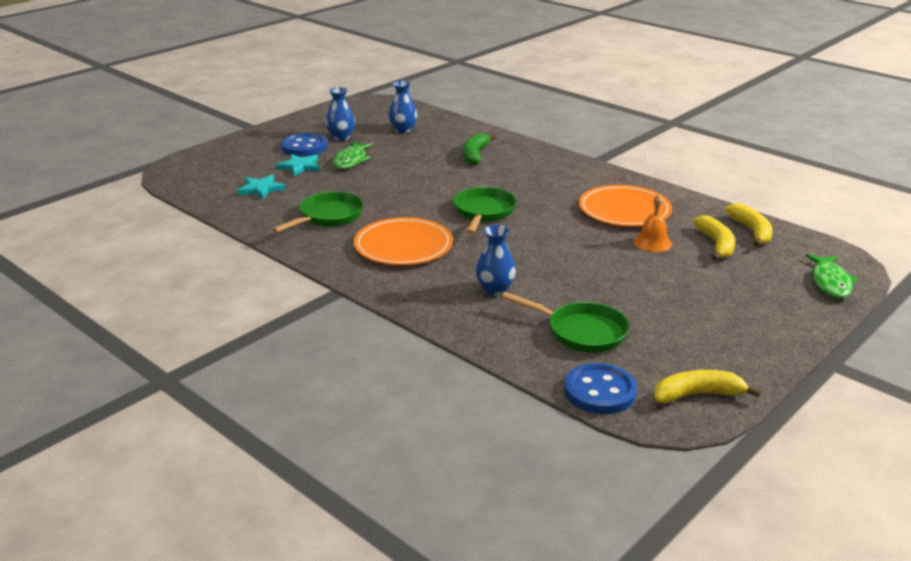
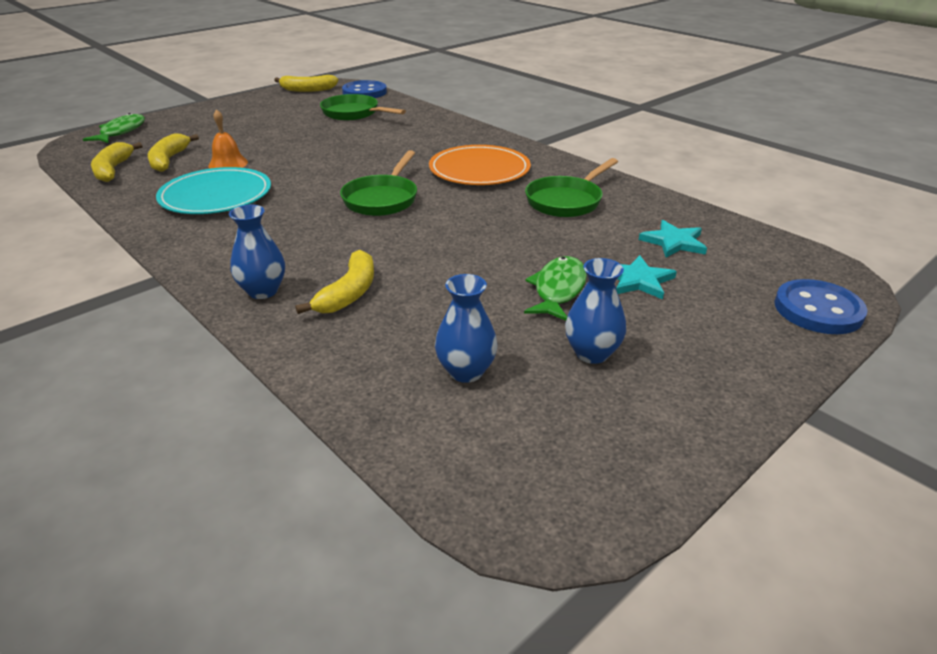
camera: 175 degrees left, 5 degrees up
(304, 147) = (653, 327): blue button -> blue button (818, 310)
(475, 155) = (349, 293): green banana -> yellow banana
(495, 290) = (404, 136): blue vase -> blue vase (263, 291)
(624, 210) = (216, 195): orange plate -> turquoise plate

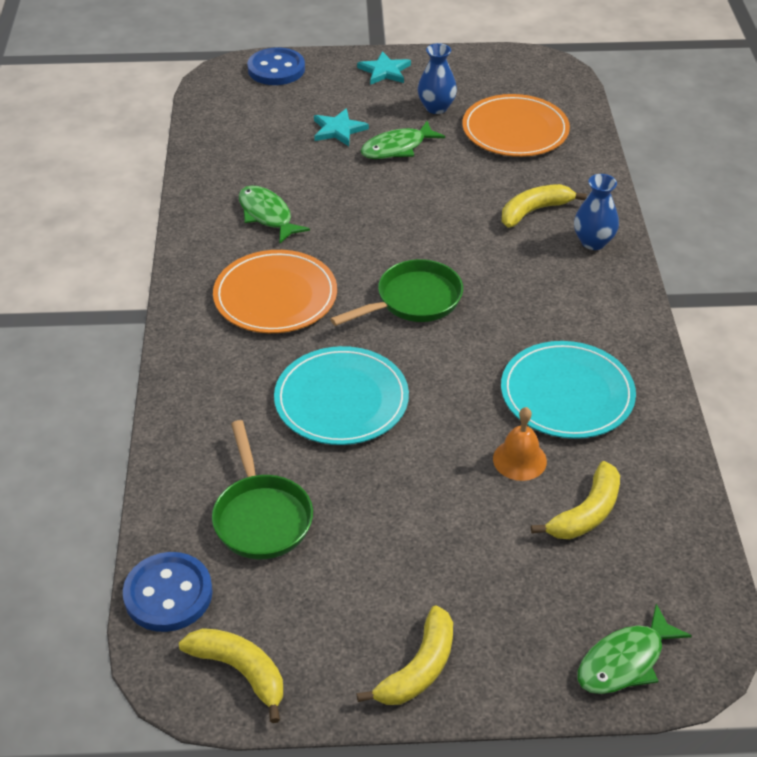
camera: 140 degrees left, 10 degrees up
(113, 170) = (664, 525): yellow banana -> yellow banana (418, 668)
(367, 150) = (341, 400): none -> turquoise plate
(466, 371) = (515, 130): blue vase -> orange plate
(566, 201) = (267, 215): green pan -> green fish
(674, 242) = (263, 141): turquoise star -> turquoise star (384, 71)

